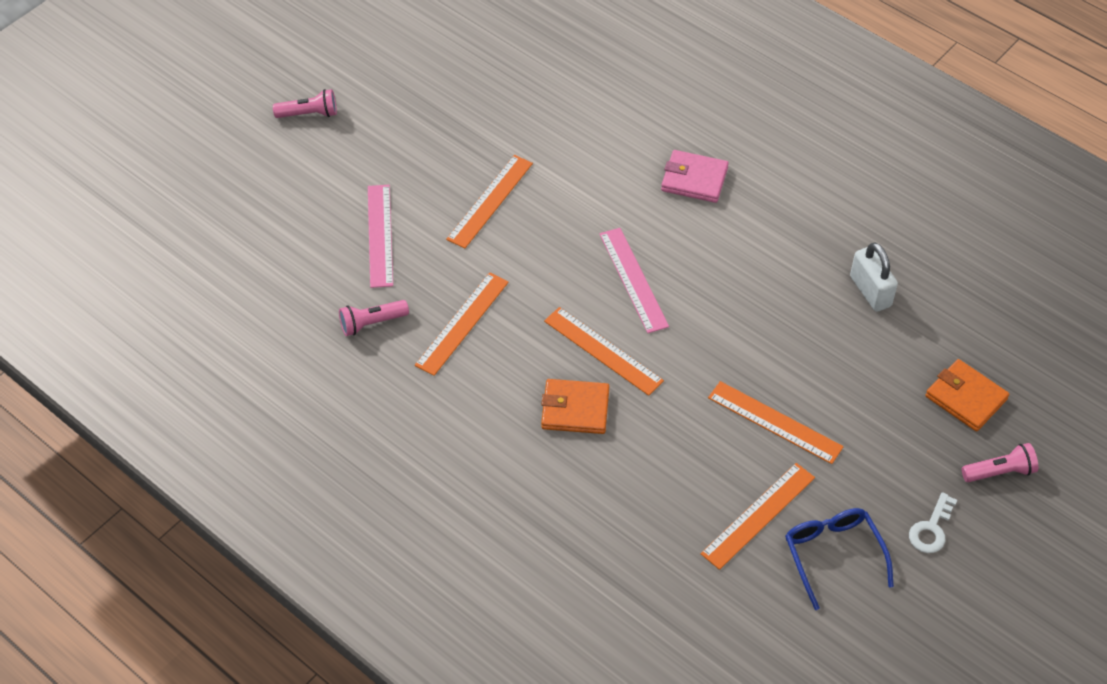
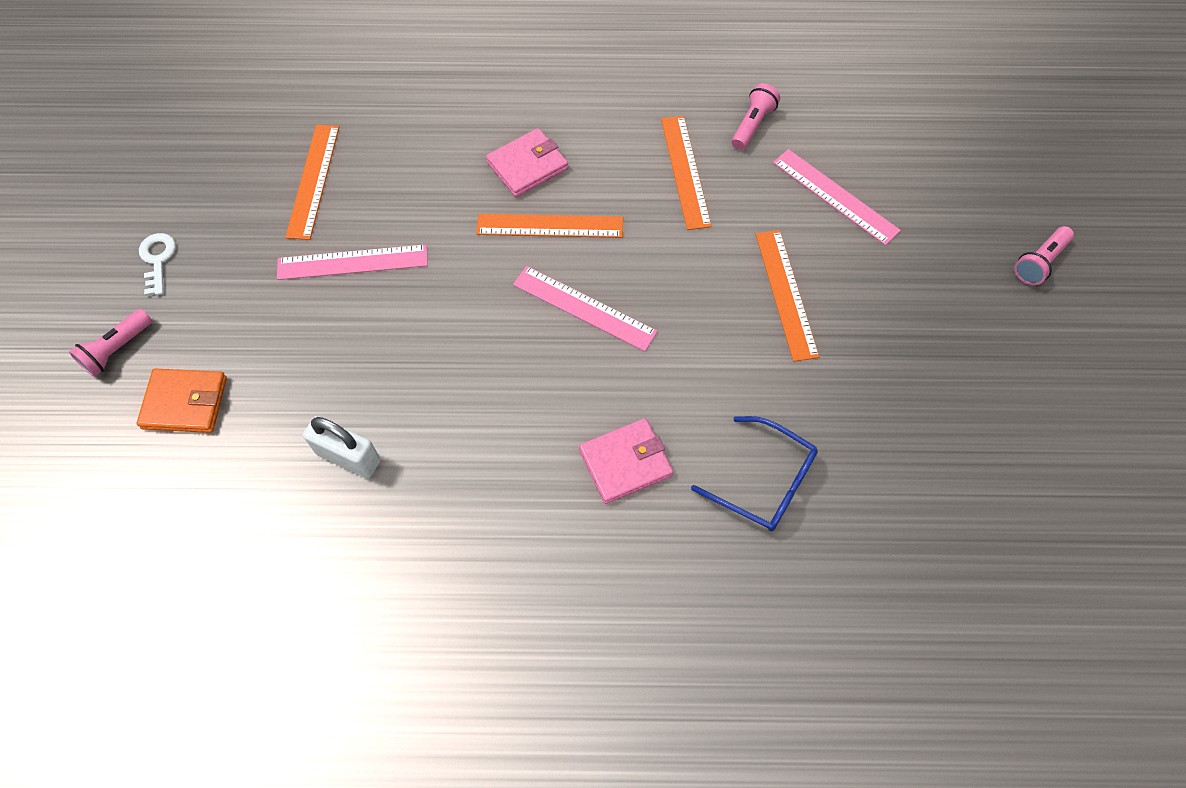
camera: 140 degrees right, 10 degrees up
(575, 409) = (527, 166): orange wallet -> pink wallet
(775, 422) = (352, 262): orange ruler -> pink ruler
(833, 555) = (231, 189): blue glasses -> blue glasses (764, 482)

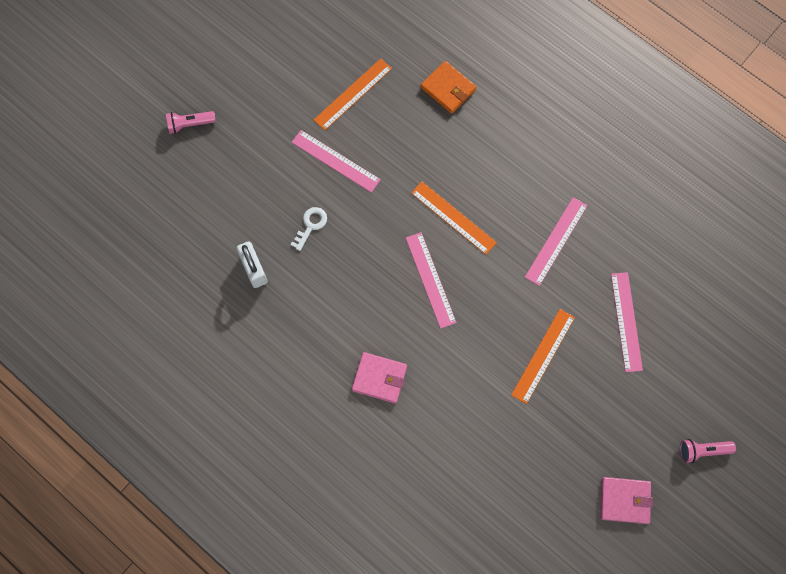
camera: 40 degrees right, 10 degrees up
(157, 260) = (242, 85): white key -> white key (310, 225)
(185, 403) = (201, 180): orange wallet -> orange wallet (448, 89)
(527, 166) = (472, 171): pink wallet -> pink wallet (624, 500)
(685, 171) = (556, 241): orange ruler -> pink ruler
(752, 125) = (622, 241): pink flashlight -> none
(764, 482) = (437, 443): blue glasses -> none

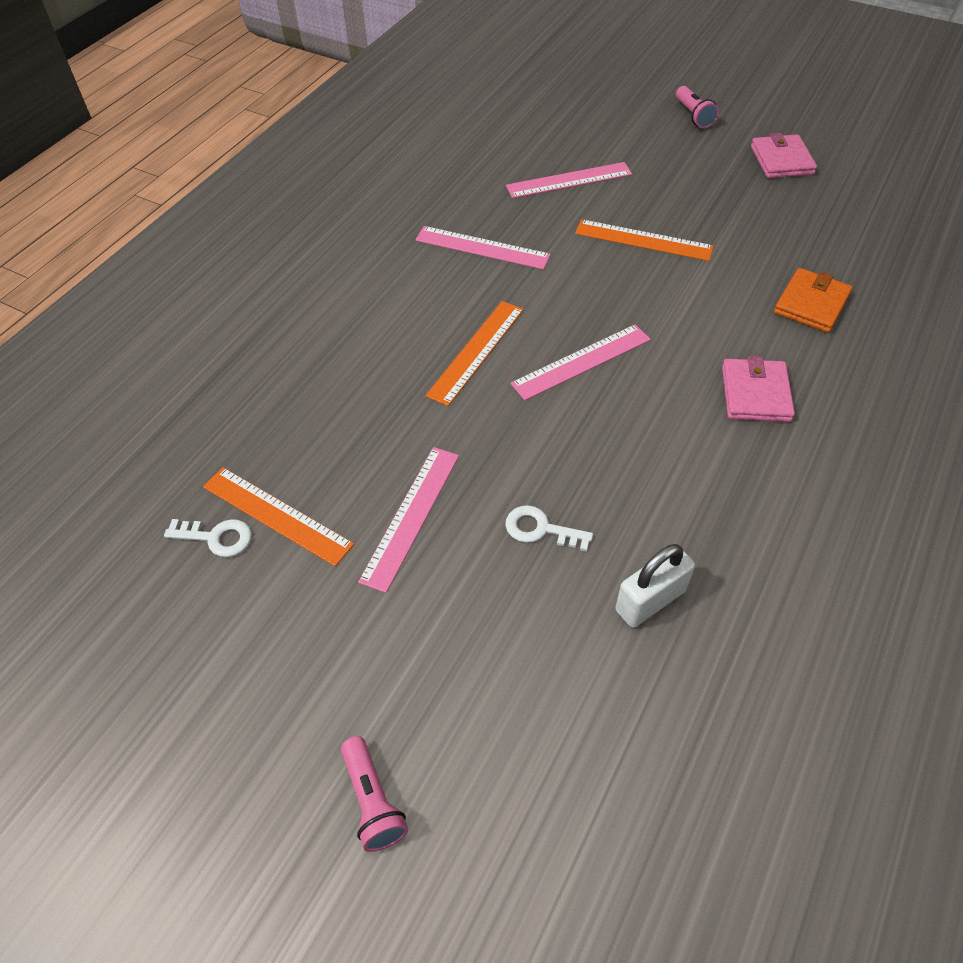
camera: 100 degrees left, 20 degrees down
(345, 64) = (216, 537): none -> white key
(448, 89) = (258, 390): orange wallet -> orange wallet (811, 304)

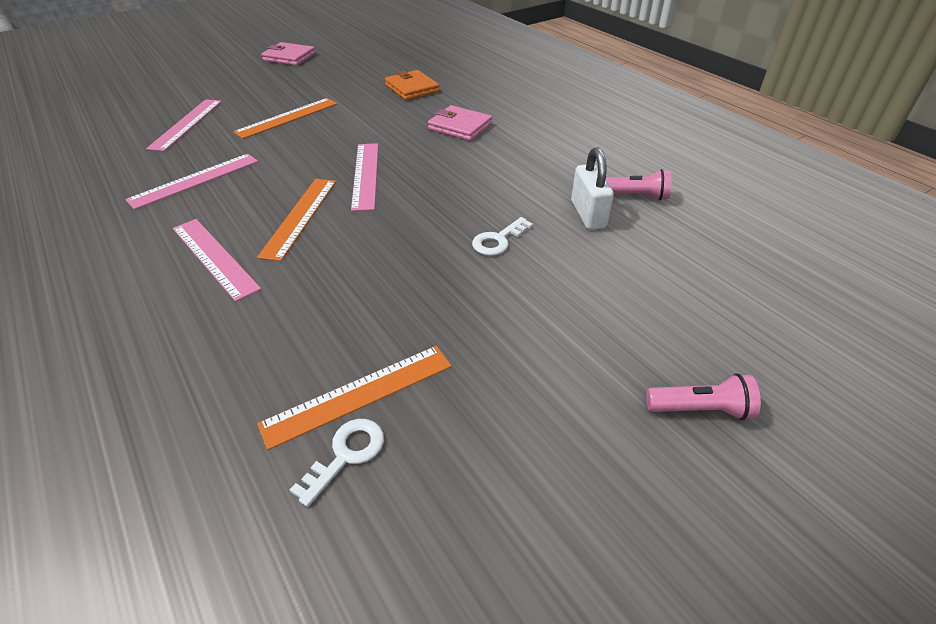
camera: 65 degrees left, 10 degrees down
(411, 516) = (434, 302): pink ruler -> pink ruler (214, 257)
(476, 351) = (299, 217): orange ruler -> orange ruler turned 45 degrees clockwise
(693, 116) = (205, 66): pink flashlight -> pink flashlight (636, 196)

